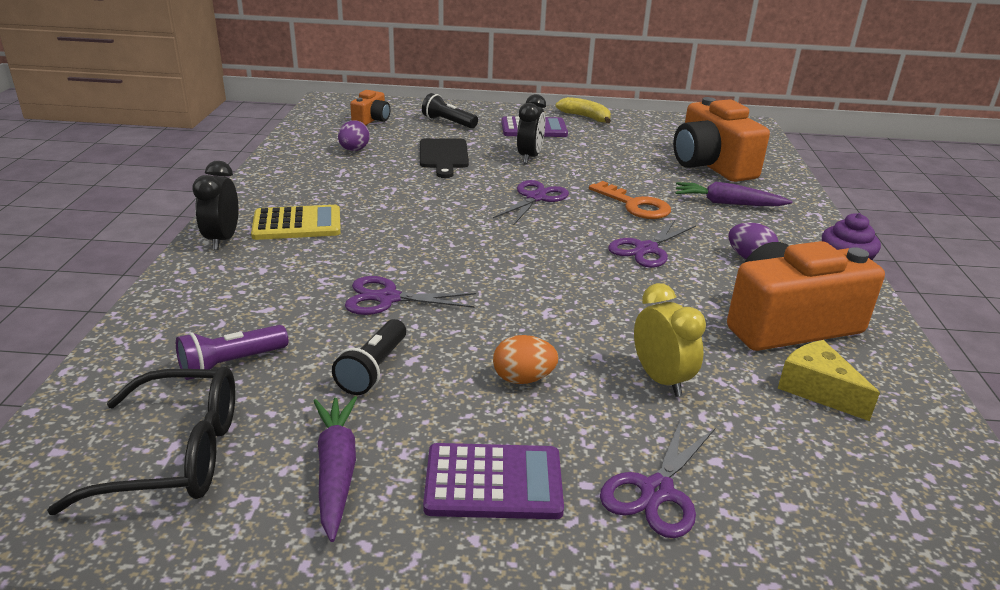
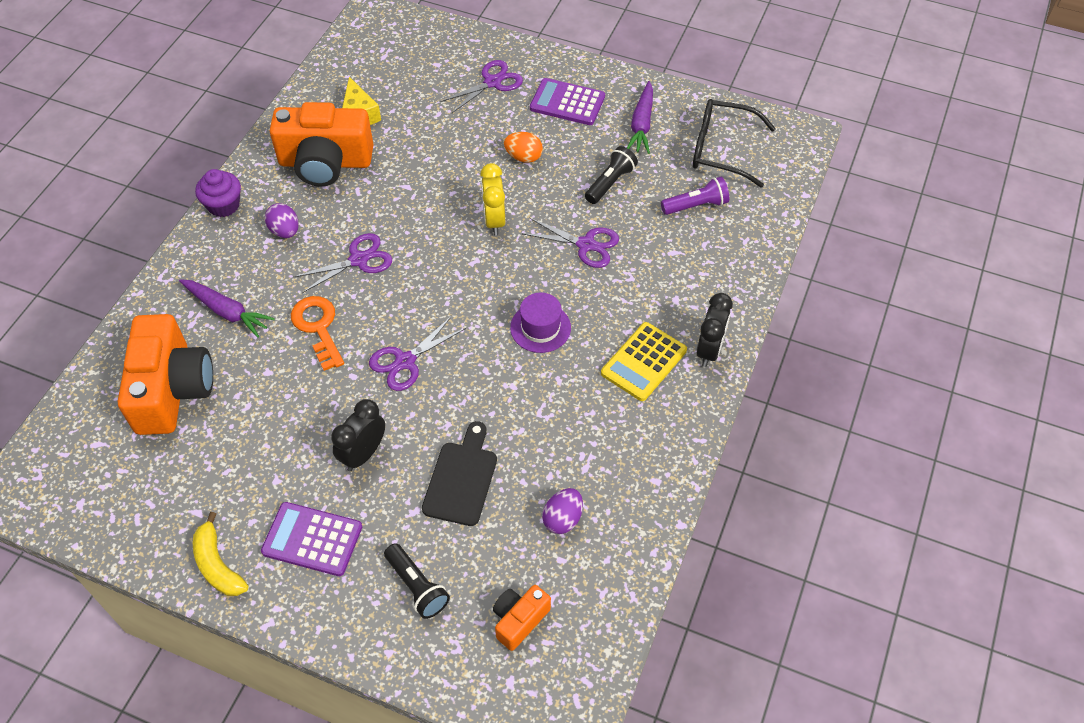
camera: 160 degrees left, 25 degrees up
(297, 224) = (643, 362): yellow calculator -> yellow calculator turned 60 degrees counterclockwise
(416, 231) = (540, 327): none -> purple hat
(661, 379) = (443, 139): yellow clock -> yellow clock (494, 220)

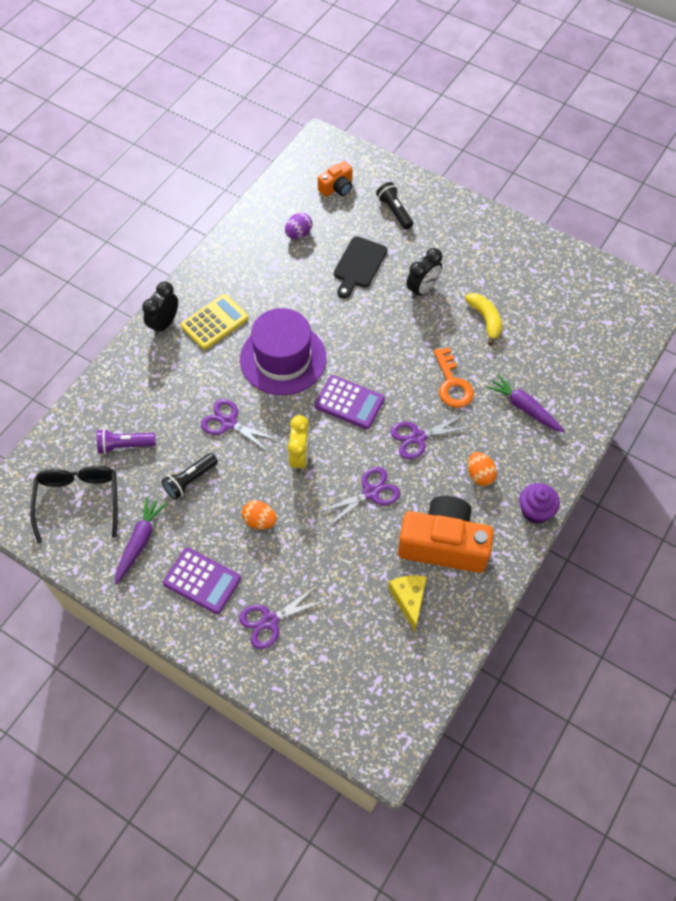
camera: 170 degrees left, 5 degrees up
(172, 389) = (559, 352): orange camera -> none
(217, 565) = (516, 239): yellow banana -> yellow banana (485, 320)
(285, 231) = (480, 475): purple egg -> orange egg
(312, 539) = (457, 244): purple calculator -> purple calculator (349, 402)
(405, 362) = (388, 348): purple scissors -> purple scissors (371, 492)
(540, 327) = (283, 358): purple hat -> purple hat, size x1.86
(721, 149) = (79, 500): black glasses -> black glasses turned 120 degrees counterclockwise

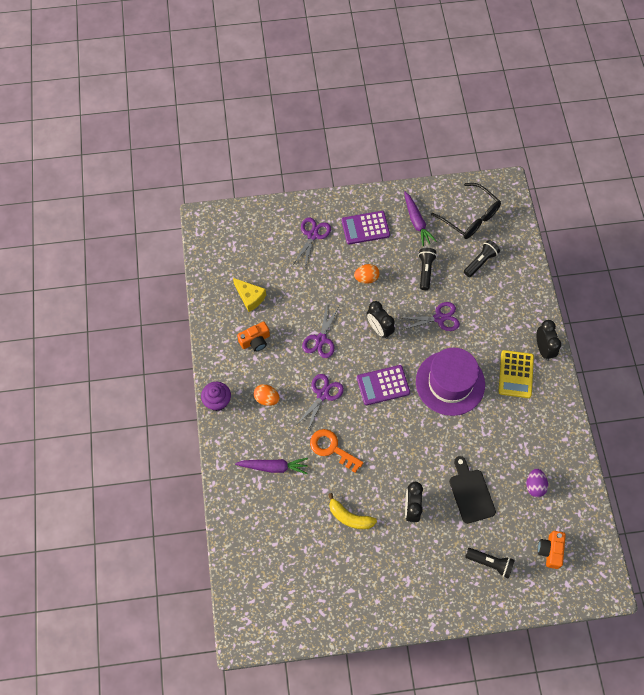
camera: 140 degrees right, 5 degrees up
(125, 445) = (480, 262): purple flashlight -> black flashlight
(300, 457) = (379, 329): yellow clock -> black clock
(443, 544) = (255, 341): orange camera -> orange camera, size x0.50

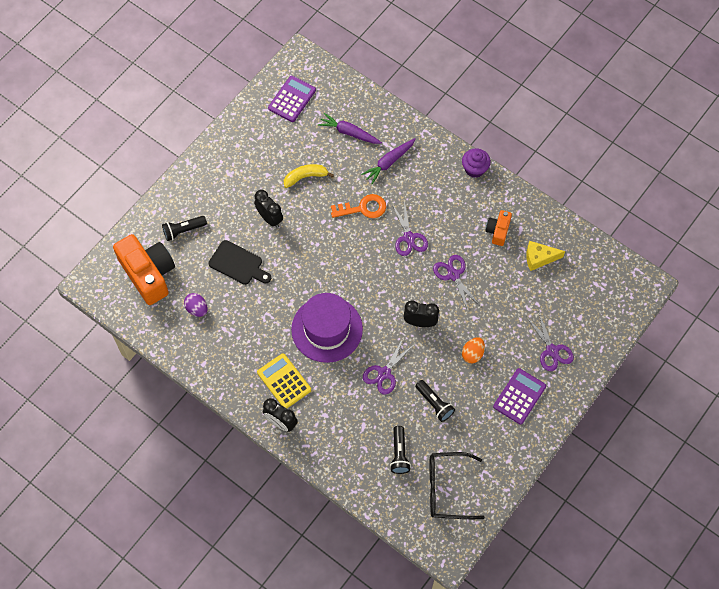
camera: 135 degrees right, 0 degrees up
(267, 398) = (443, 200): orange egg -> none
(383, 385) = (373, 283): purple calculator -> purple calculator (292, 99)
(417, 222) = (485, 441): purple carrot -> purple carrot (349, 133)
(550, 551) = (148, 274): orange camera -> orange camera, size x2.01

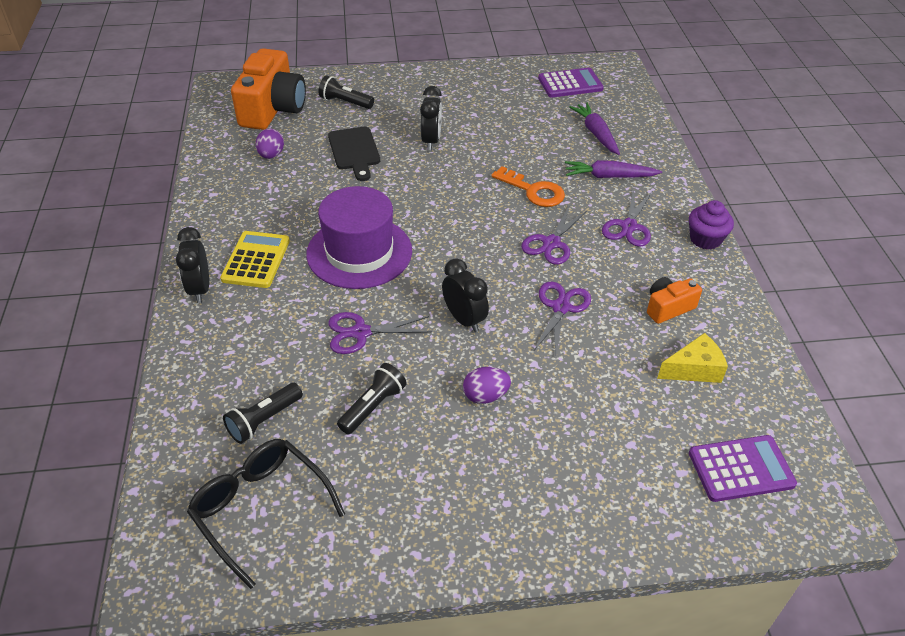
camera: 45 degrees right, 20 degrees down
(305, 177) = (507, 136): yellow banana -> none
(434, 403) = (373, 406): black flashlight -> black flashlight turned 150 degrees counterclockwise
(472, 354) = (485, 396): orange egg -> purple egg
(519, 396) = (487, 490): purple calculator -> purple calculator (741, 469)
(539, 258) = (694, 369): yellow cheese -> yellow cheese turned 120 degrees clockwise
(552, 351) = (596, 477): purple scissors -> purple scissors (629, 227)

